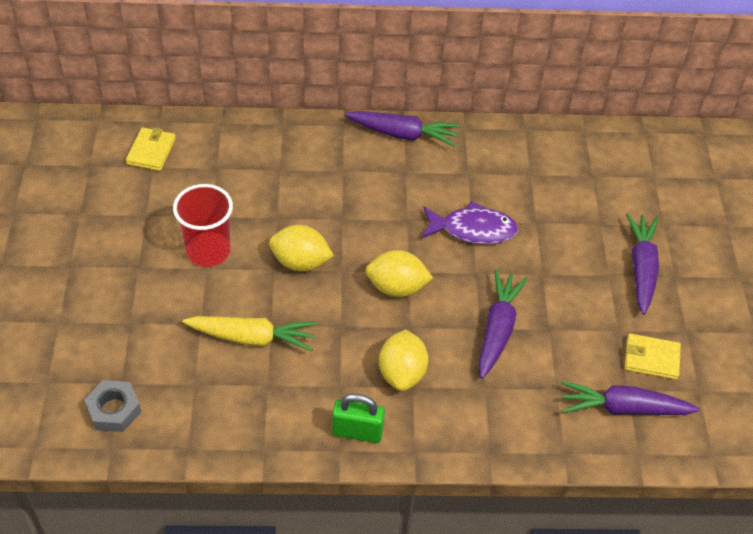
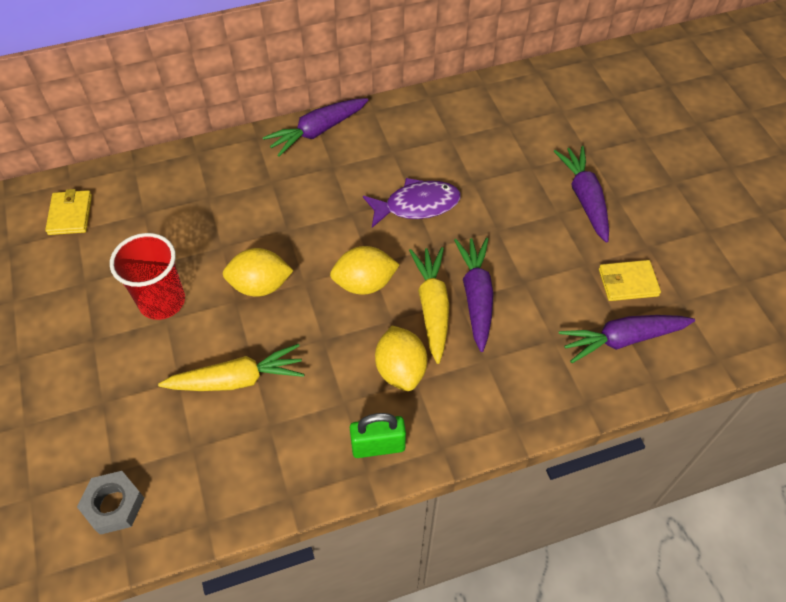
camera: 15 degrees left, 5 degrees up
(403, 134) = (317, 131): purple carrot -> purple carrot turned 150 degrees clockwise
(452, 326) = (432, 307): none -> yellow carrot

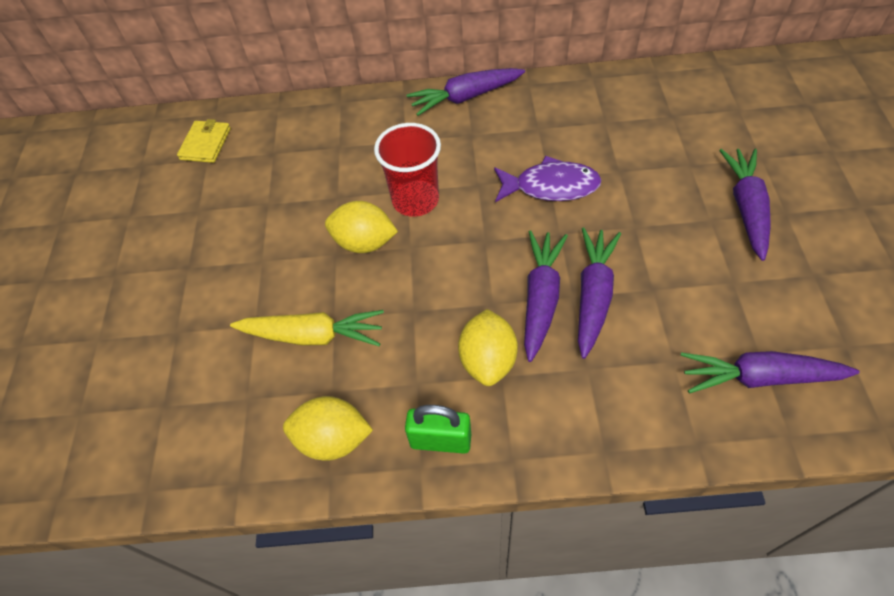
camera: 20 degrees right, 0 degrees up
(114, 505) = (153, 441): grey nut -> none
(162, 301) = (264, 241): red cup -> red cup (415, 200)
(364, 283) = (473, 259): yellow lemon -> yellow lemon (333, 439)
(432, 307) = (541, 298): yellow carrot -> purple carrot
(628, 282) = (780, 312): yellow wallet -> none

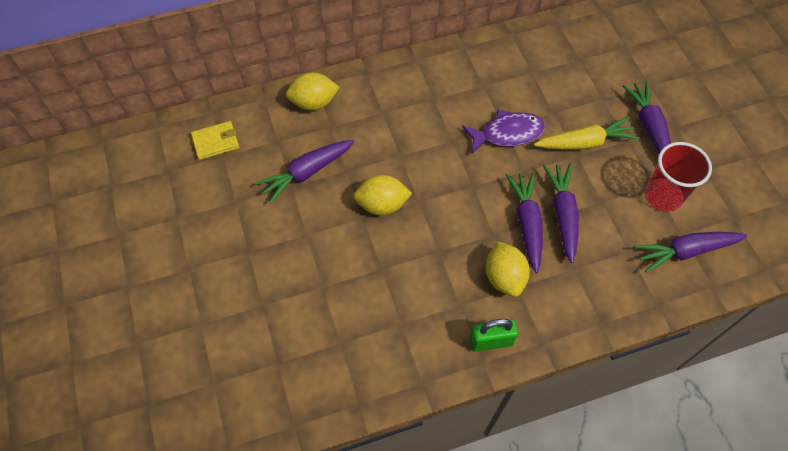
camera: 20 degrees left, 5 degrees up
(206, 144) = (215, 142): yellow wallet -> yellow wallet turned 75 degrees clockwise
(313, 336) = (371, 285): yellow carrot -> yellow carrot (585, 142)
(333, 439) = (415, 358): yellow lemon -> yellow lemon (314, 103)
(415, 200) = (409, 162): red cup -> red cup (663, 196)
(465, 97) = (417, 66): purple carrot -> purple carrot (307, 172)

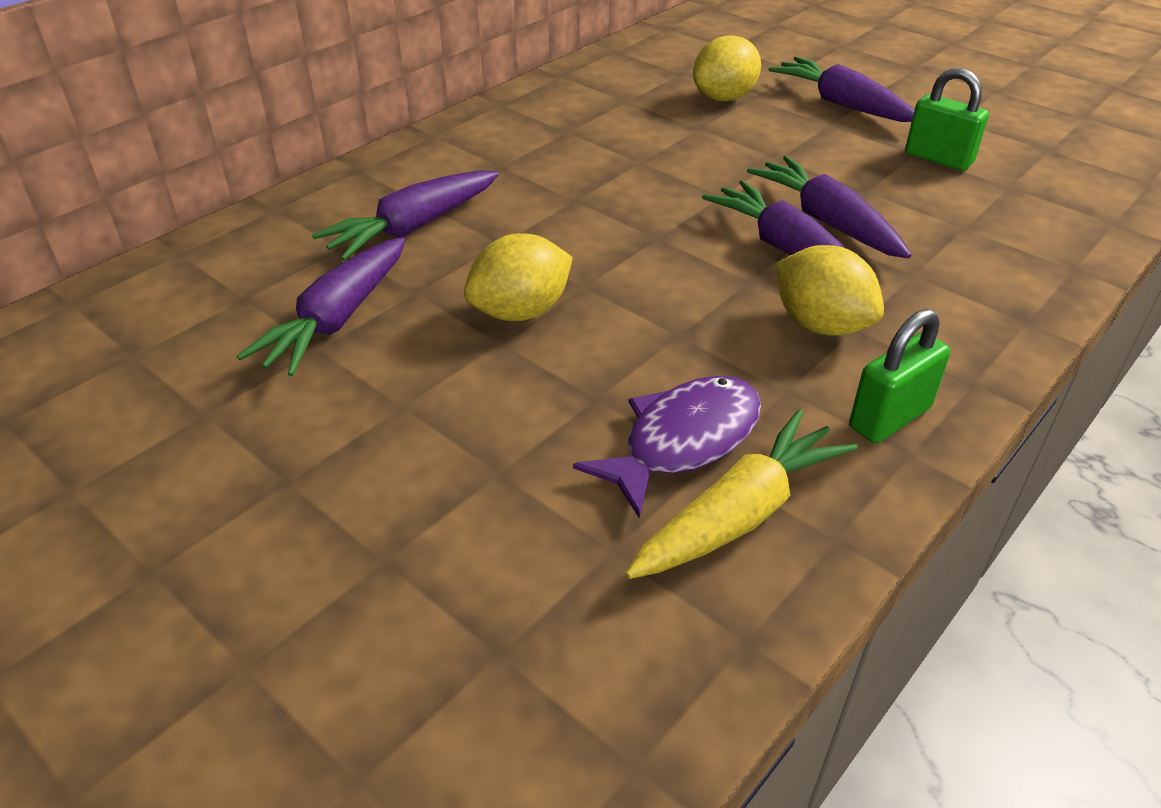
camera: 30 degrees left, 20 degrees down
(215, 142) = (103, 341): yellow wallet -> none
(314, 103) = (285, 230): yellow lemon -> yellow lemon (724, 98)
(507, 133) = (654, 166): purple fish -> purple fish (683, 441)
(585, 142) = (775, 142): yellow carrot -> yellow carrot (740, 514)
(663, 196) = (938, 159): red cup -> green padlock
(685, 251) = (1035, 200): purple carrot -> purple carrot (413, 228)

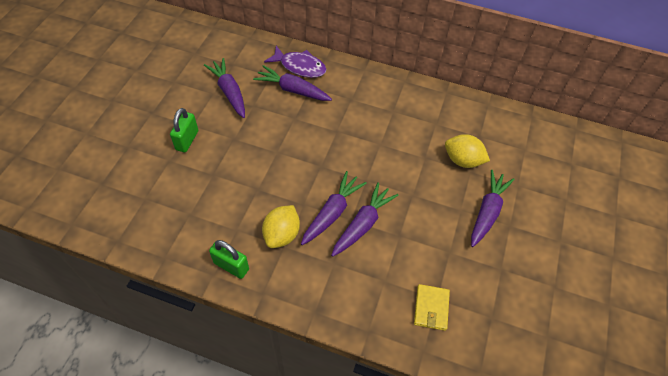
camera: 65 degrees right, 15 degrees up
(337, 319) = (229, 92): purple carrot -> purple carrot turned 60 degrees clockwise
(520, 312) = (253, 139): yellow lemon -> none
(683, 441) = (198, 205): purple fish -> purple fish (300, 67)
(740, 514) = (168, 229): yellow carrot -> none
(938, 159) = (449, 263): green padlock -> green padlock (187, 140)
(1027, 196) = (431, 308): none -> yellow wallet

